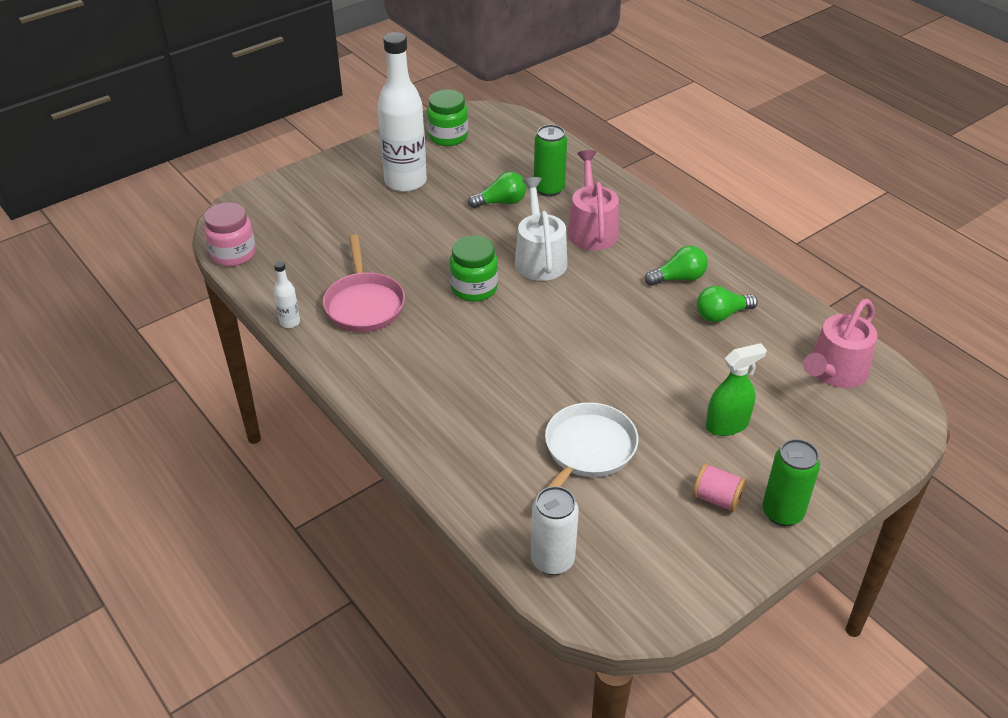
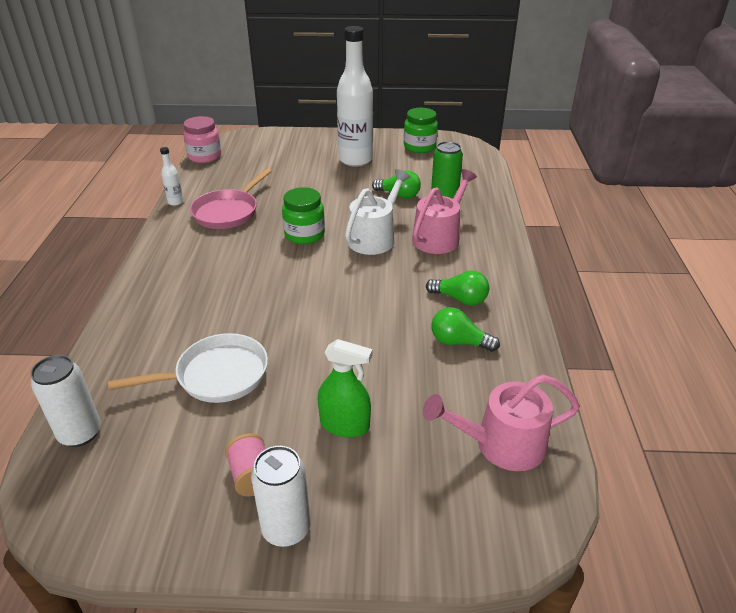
camera: 40 degrees right, 5 degrees down
(782, 512) = (286, 528): green can -> white can

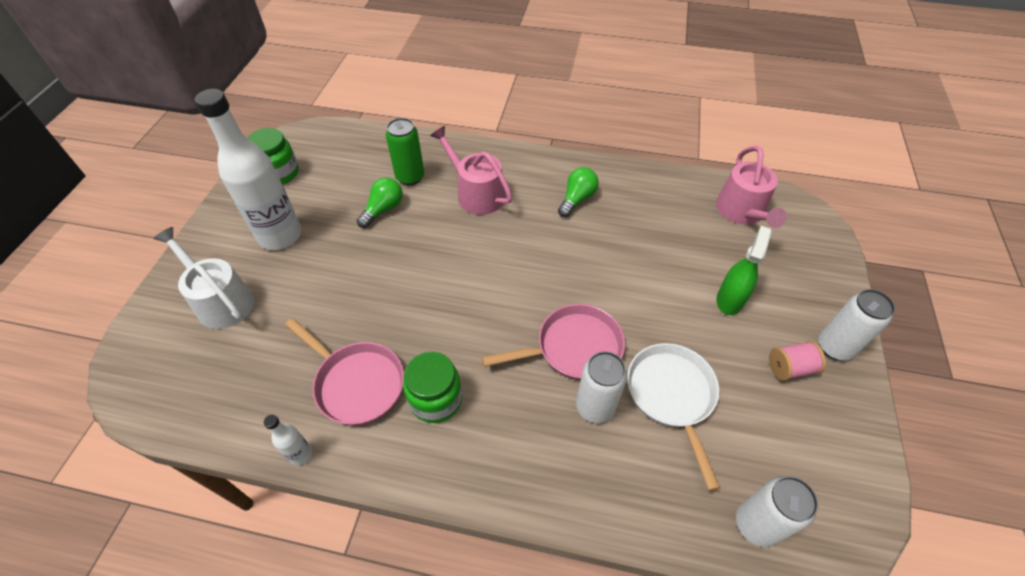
camera: 80 degrees left, 15 degrees up
(204, 156) = (167, 416): pink jar -> none
(205, 326) = (595, 407): none -> white can
(266, 310) = (573, 348): none -> pink pan
(304, 234) = (438, 303): green jar -> green jar (436, 399)
(374, 238) = (463, 242): white watering can -> white watering can (221, 301)
(458, 342) = (633, 212): green light bulb -> none

